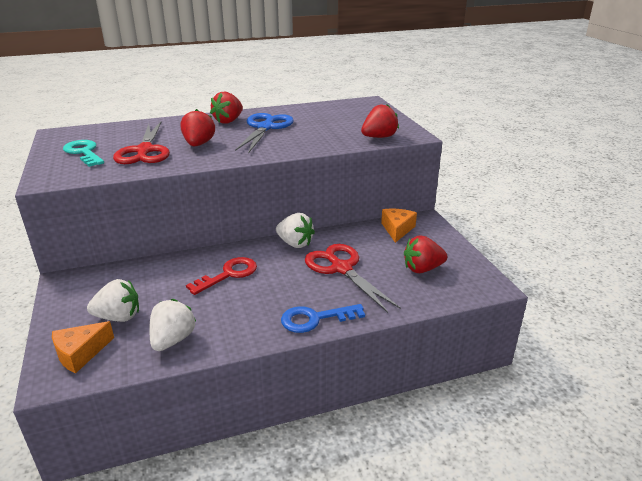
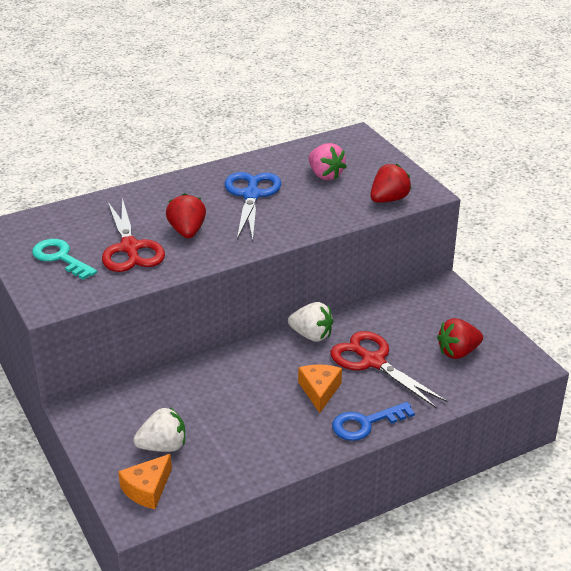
camera: 10 degrees left, 5 degrees up
(173, 340) = (233, 463): white strawberry -> none
(228, 121) = (201, 187): red strawberry -> none
(228, 274) = (255, 383): red key -> none
(332, 120) = (325, 175): none -> pink strawberry
(397, 229) = (418, 304): orange cheese -> orange cheese (319, 391)

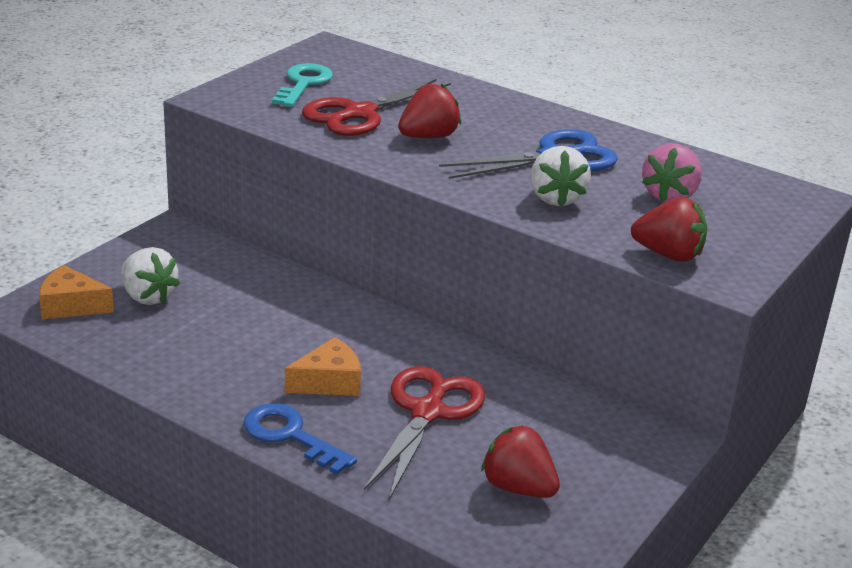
camera: 60 degrees right, 5 degrees down
(311, 335) = (439, 348): white strawberry -> white strawberry (556, 198)

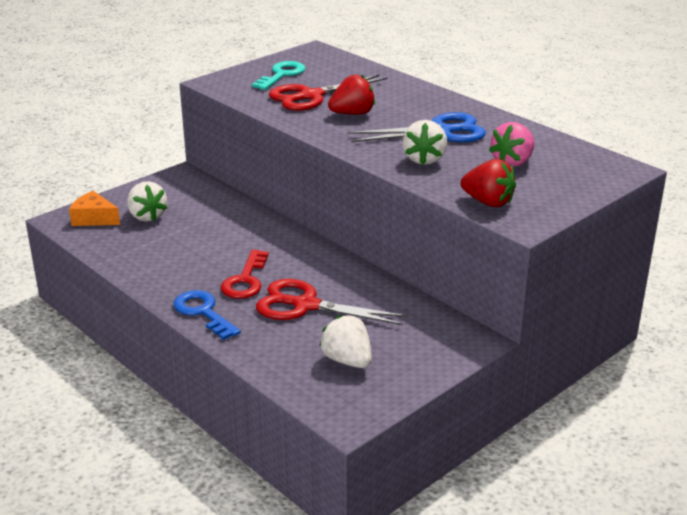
camera: 15 degrees right, 0 degrees up
(329, 382) = (245, 280): orange cheese -> red key
(427, 412) = (305, 305): red scissors -> red scissors turned 105 degrees counterclockwise
(518, 487) = (347, 360): red strawberry -> white strawberry

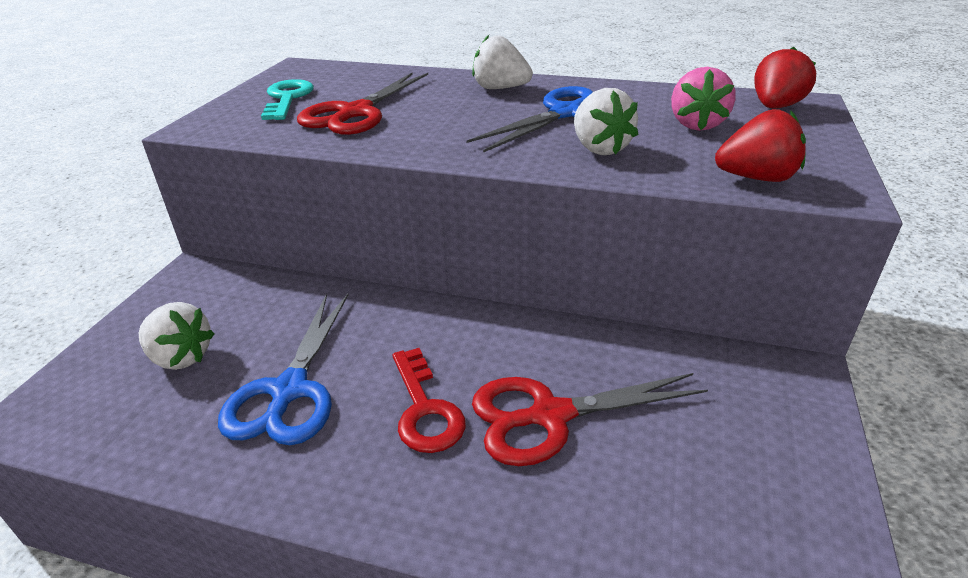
camera: 30 degrees left, 5 degrees up
(94, 218) = (87, 395): orange cheese -> none
(187, 249) = (289, 390): none -> blue scissors
(203, 312) = (413, 505): blue key -> none
(347, 360) = (708, 491): white strawberry -> white strawberry (500, 88)
(352, 114) = (435, 119): red strawberry -> red strawberry (775, 107)

